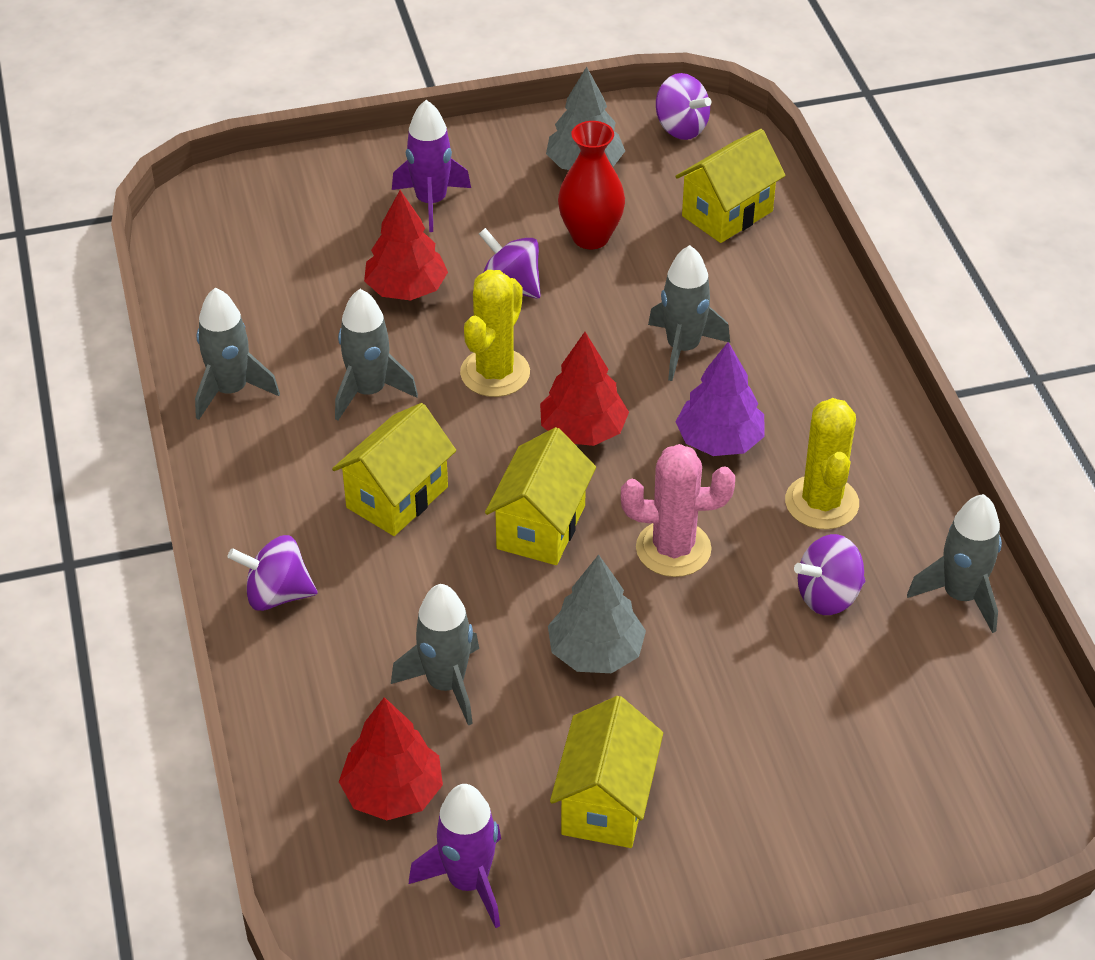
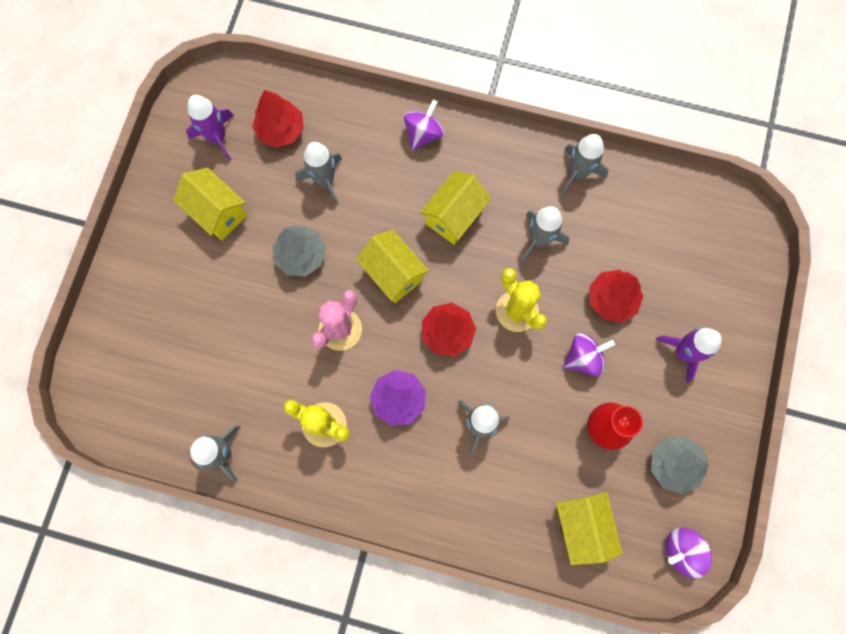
camera: 120 degrees right, 30 degrees up
(397, 497) = (454, 216): yellow house -> yellow house turned 60 degrees clockwise
(828, 596) = (264, 386): purple spinning top -> none

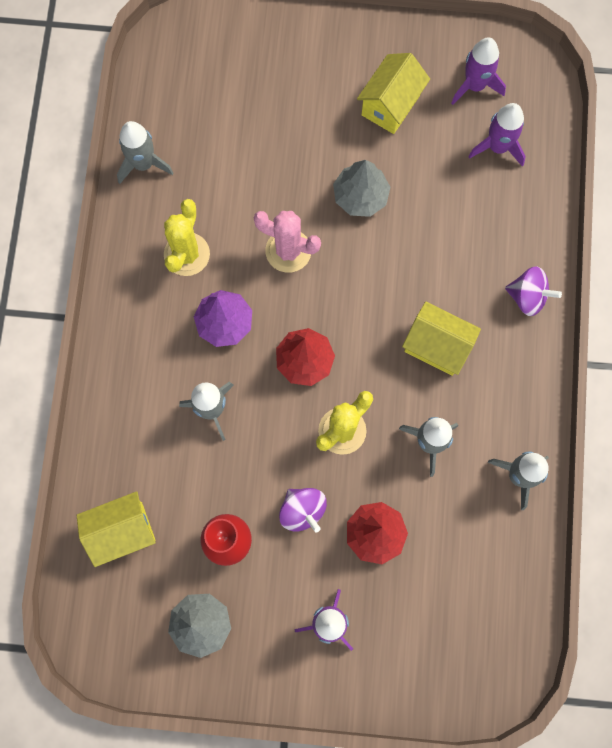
camera: 80 degrees right, 0 degrees up
(280, 130) = (497, 147): red tree -> purple rocket
(324, 180) = (449, 203): grey rocket -> none
(393, 274) = (358, 293): yellow house -> none
(681, 550) = (111, 642): purple spinning top -> none

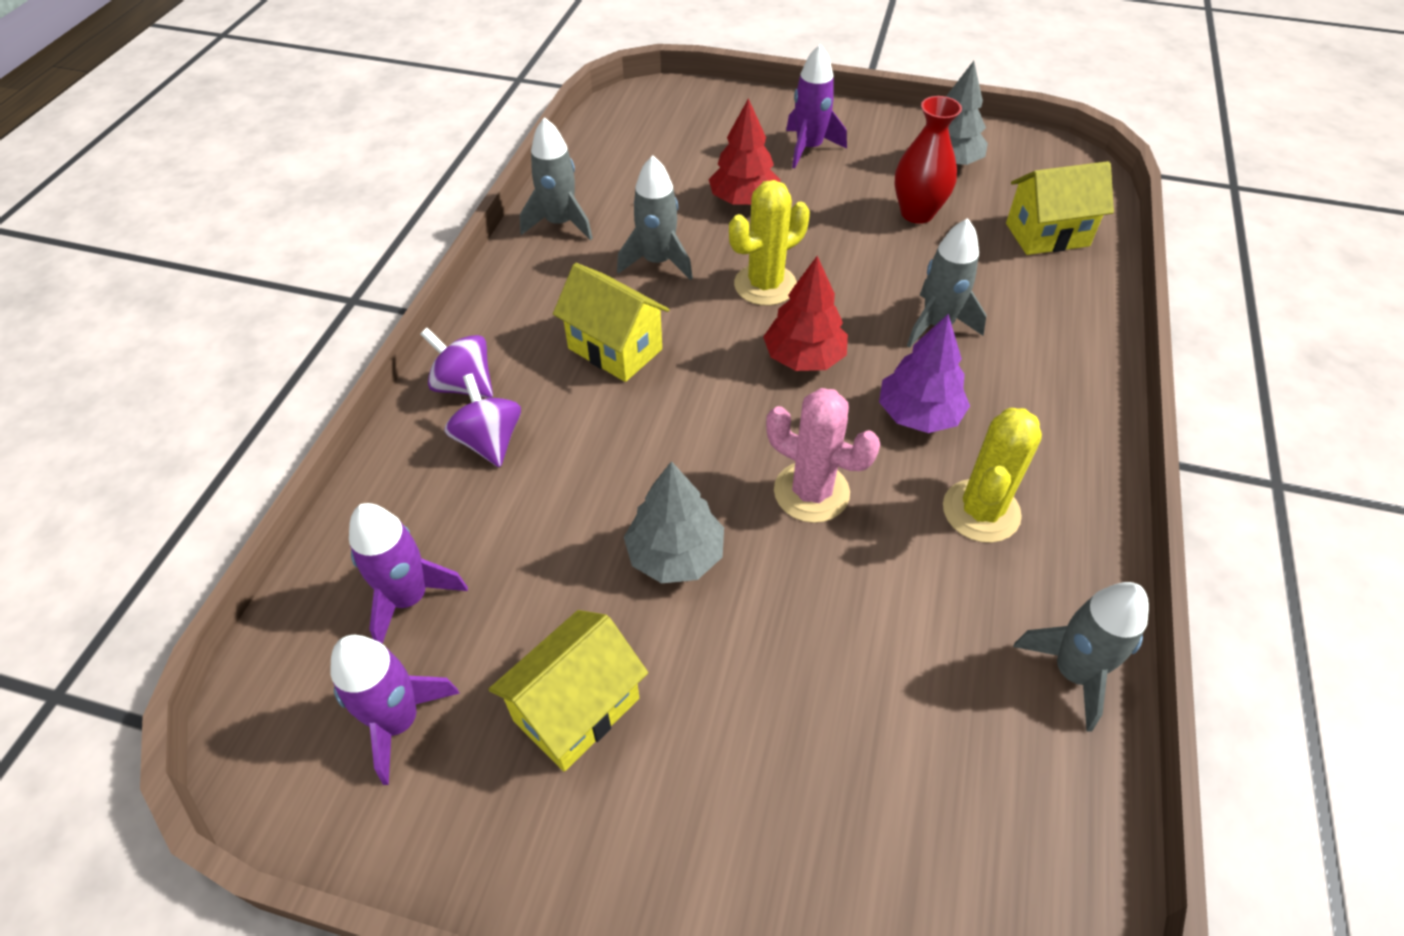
camera: 170 degrees left, 25 degrees down
(302, 511) = (826, 226): purple spinning top -> purple spinning top (489, 441)

